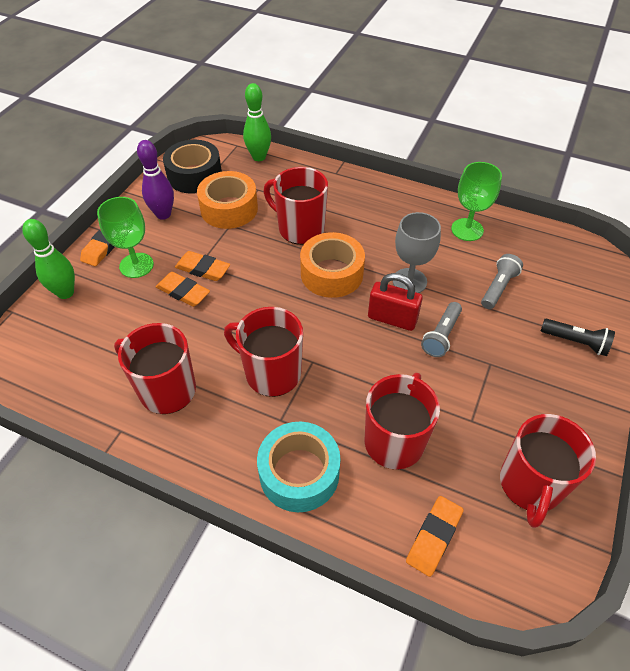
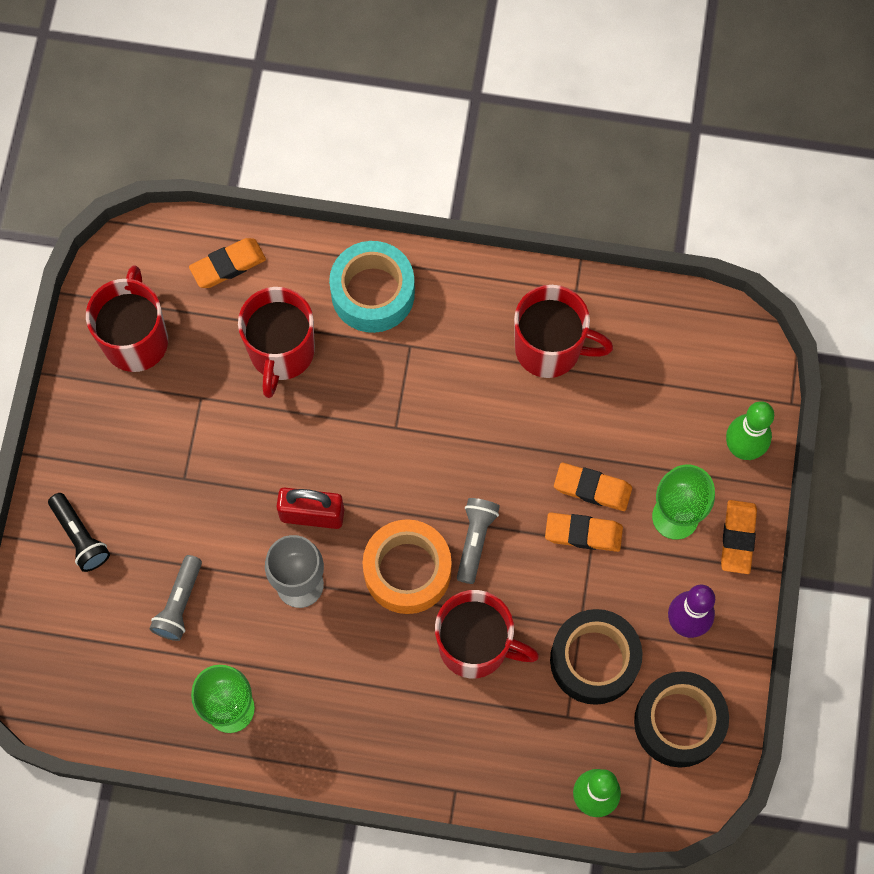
camera: 165 degrees right, 20 degrees up
(229, 209) = (594, 660): orange tape -> black tape
(271, 373) = (439, 400): red mug -> none
(434, 537) = (228, 265): orange eraser -> orange eraser turned 45 degrees clockwise
(441, 336) = (247, 504): grey flashlight -> grey flashlight (475, 540)
(575, 342) = (80, 537): black flashlight -> black flashlight turned 135 degrees counterclockwise

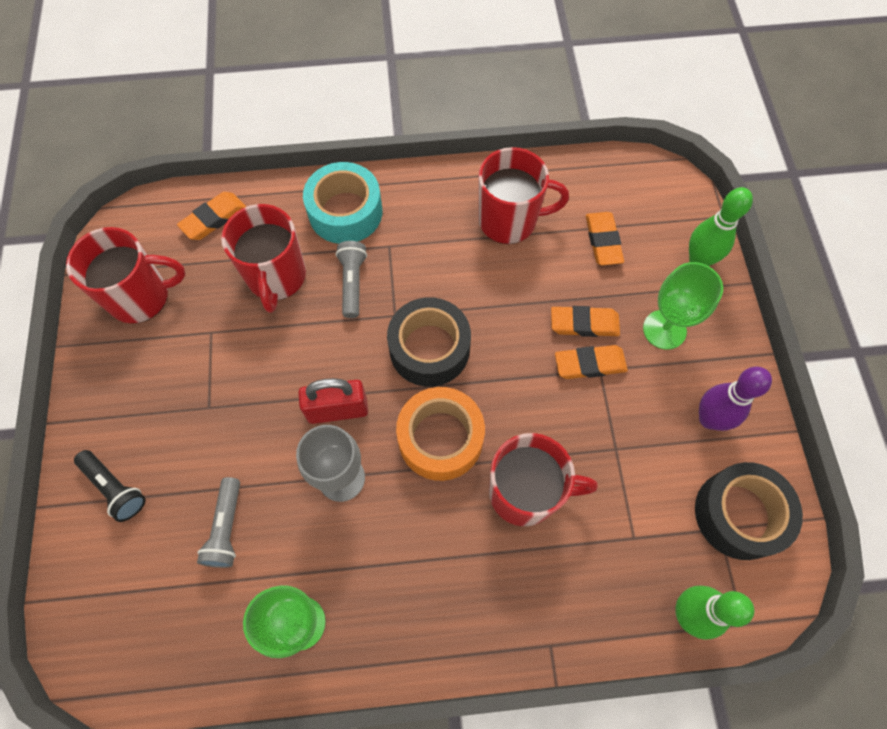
camera: 15 degrees left, 5 degrees down
(136, 339) = (141, 297): red mug -> red mug turned 90 degrees clockwise
(475, 540) = (495, 395): grey flashlight -> grey flashlight (353, 283)
(594, 660) = (640, 476): black tape -> black tape (429, 349)
(737, 538) = (724, 334): orange eraser -> orange eraser (603, 241)

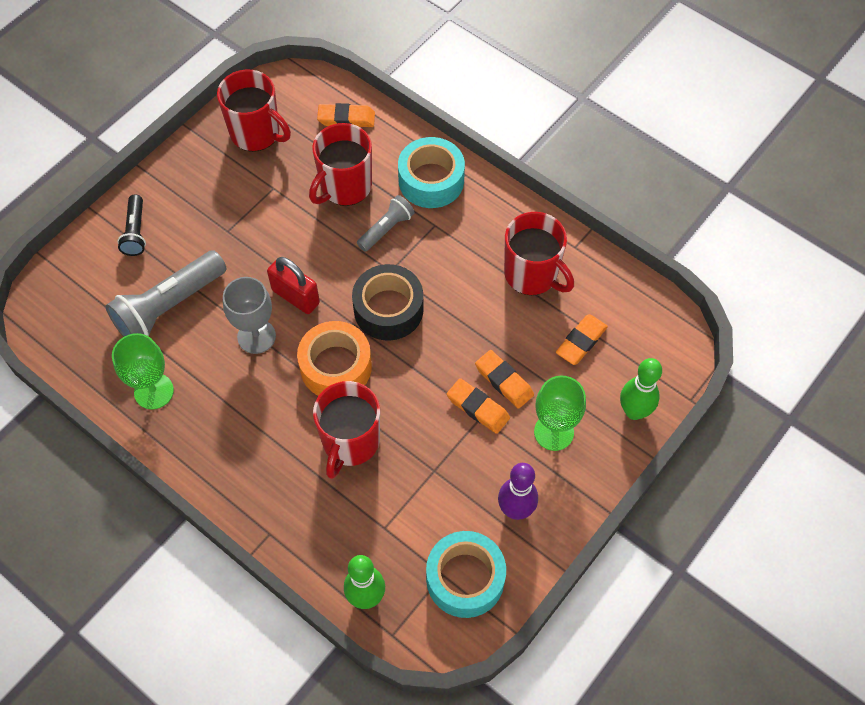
camera: 45 degrees right, 5 degrees down
(226, 528) = (168, 306): grey flashlight -> grey flashlight, size x1.82
(525, 492) = (350, 442): red mug -> red mug turned 60 degrees clockwise
(739, 514) = (465, 578): black tape -> turquoise tape

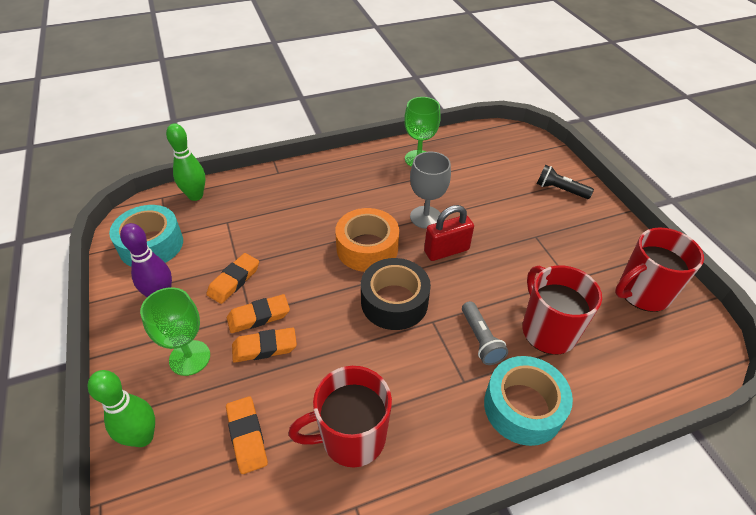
camera: 120 degrees right, 15 degrees down
(168, 306) = (482, 185): grey flashlight -> none
(346, 118) = (641, 371): orange eraser -> orange eraser (234, 281)
(350, 442) = (301, 231): red mug -> none

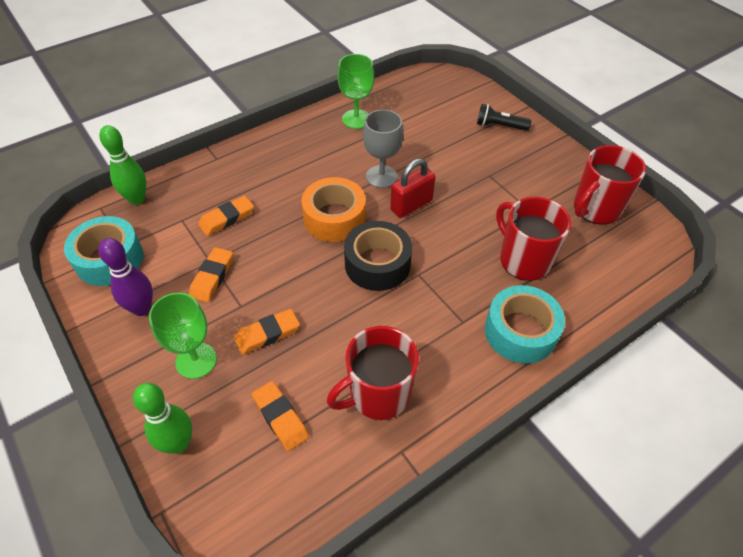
camera: 15 degrees left, 5 degrees up
(258, 316) = (250, 306): orange eraser -> orange eraser (227, 218)
(480, 339) = (466, 281): grey flashlight -> none

